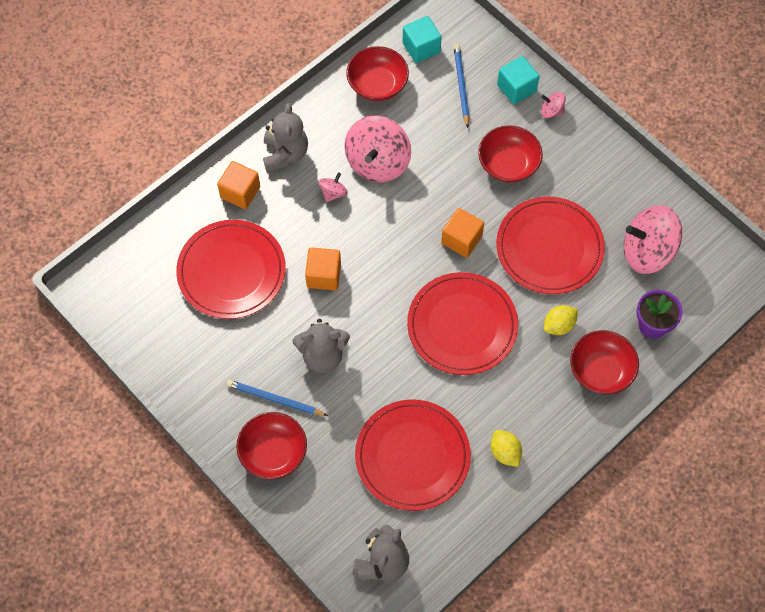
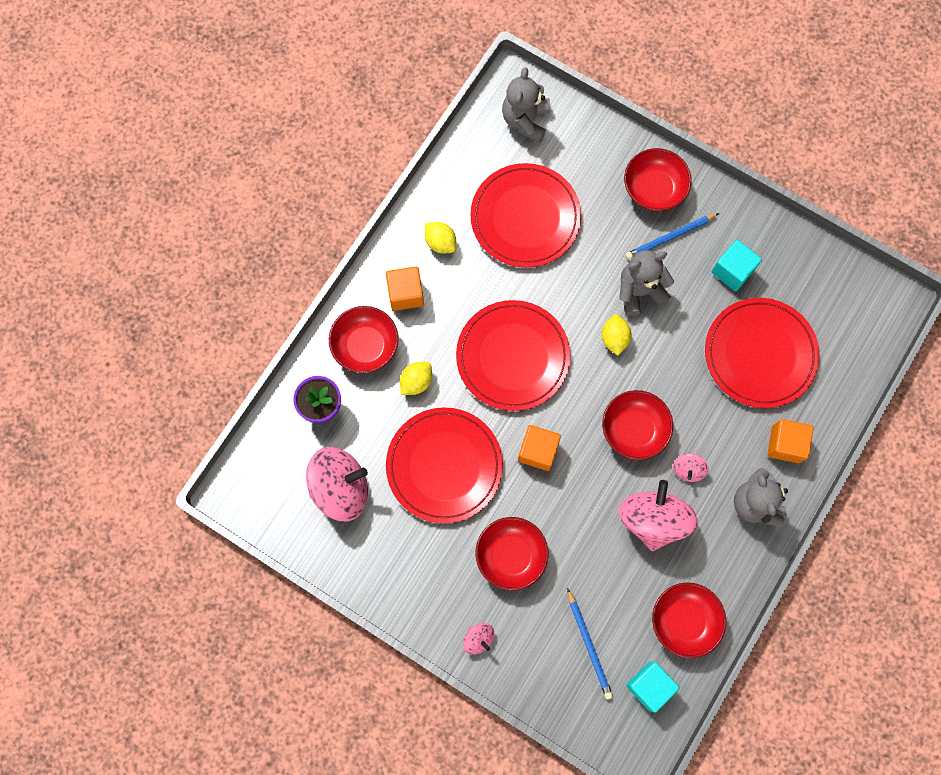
camera: 165 degrees right, 10 degrees up
(275, 399) = (670, 237): blue pencil -> blue pencil turned 150 degrees clockwise
(323, 275) = (666, 374): orange cube -> orange cube (406, 294)
(361, 318) = (614, 338): none -> yellow lemon
(369, 236) = (634, 429): none -> red bowl
(516, 88) = (525, 659): turquoise cube -> turquoise cube (732, 271)
(551, 111) = (478, 638): pink spinning top -> pink spinning top turned 45 degrees clockwise

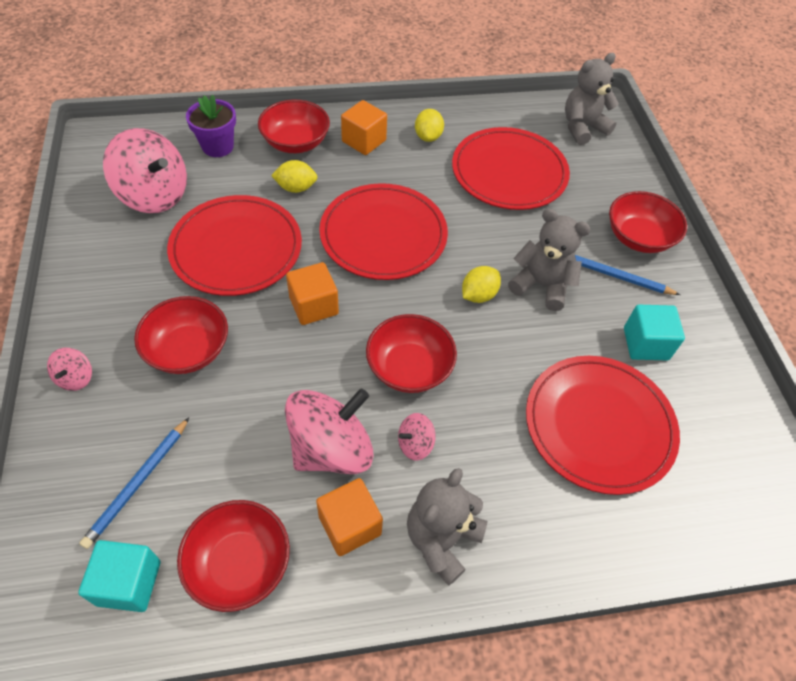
camera: 45 degrees right, 20 degrees down
(785, 444) = (536, 522): orange cube -> orange cube (350, 525)

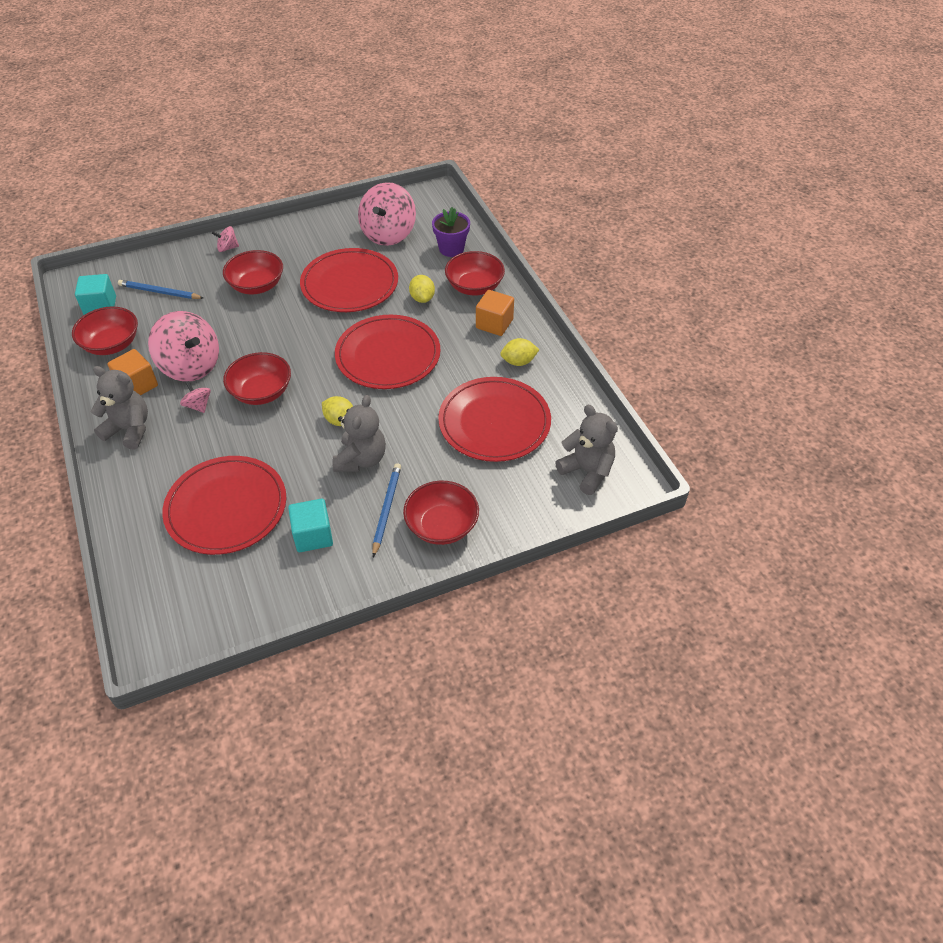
camera: 80 degrees right, 5 degrees down
(314, 306) = (307, 333): orange cube -> none

